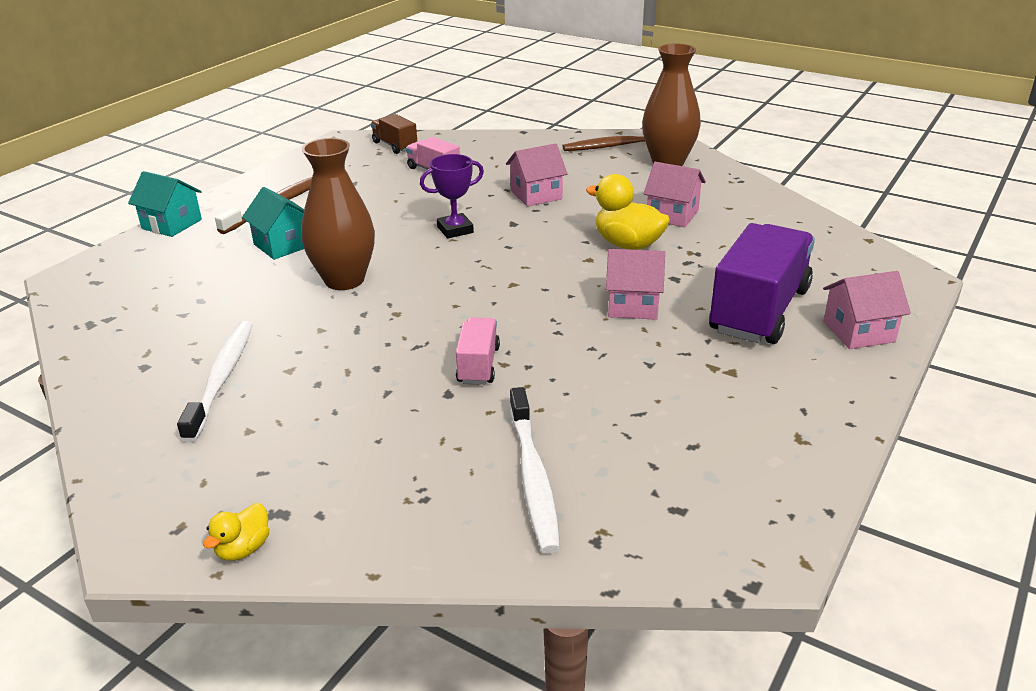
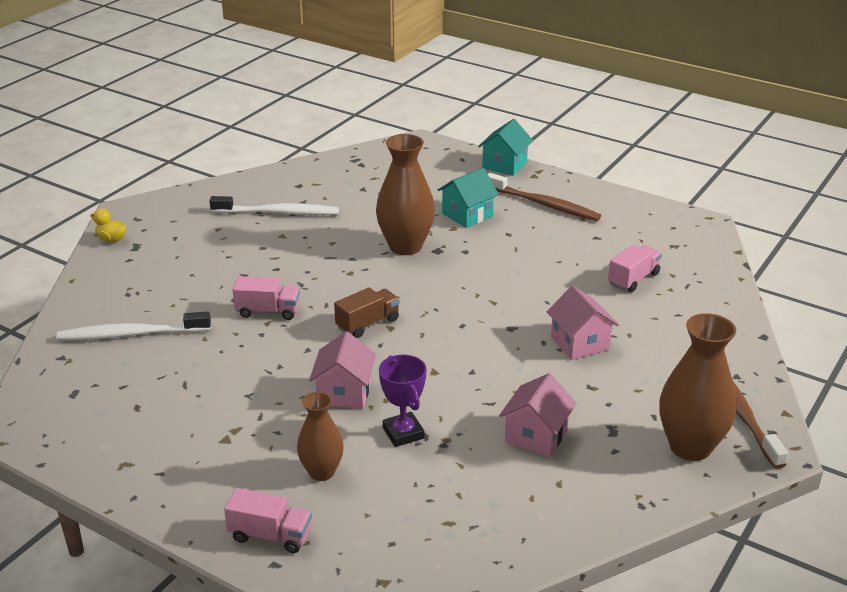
camera: 90 degrees right, 0 degrees up
(395, 146) = (695, 254): brown truck -> brown truck (368, 324)
(455, 230) = (496, 295): purple trophy -> purple trophy (403, 433)
(628, 244) = (464, 398): yellow duck -> none
(759, 310) = (321, 472): purple truck -> brown vase
(858, 332) = (270, 535): pink house -> pink truck

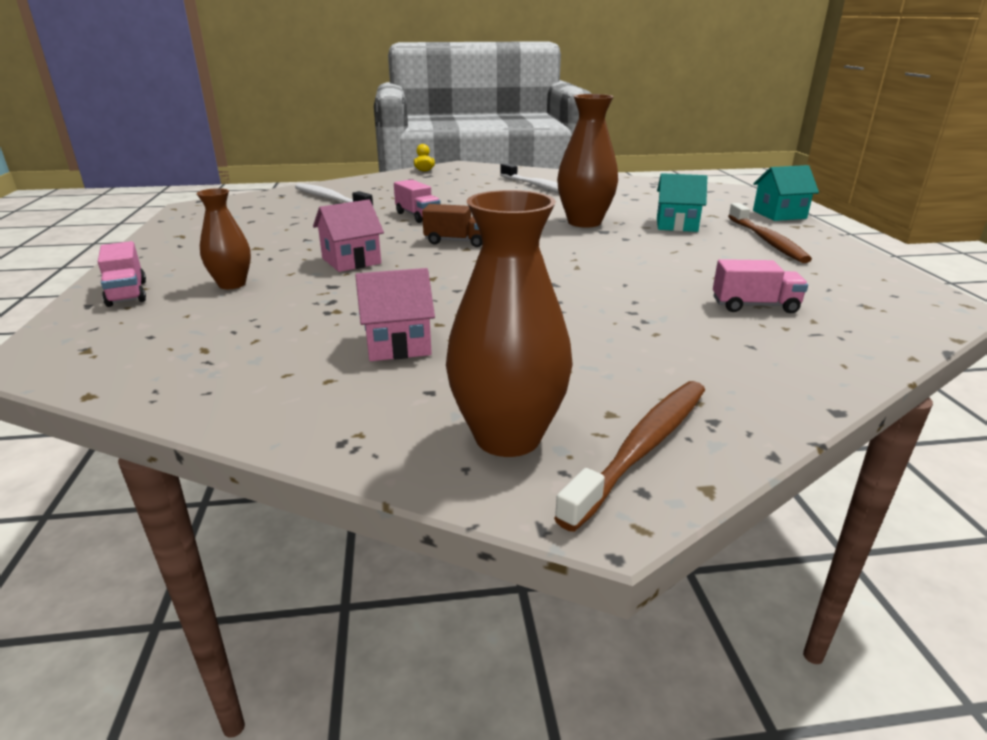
camera: 50 degrees right, 5 degrees down
(403, 433) = (323, 293): purple trophy -> none
(580, 343) = (590, 316): pink house -> none

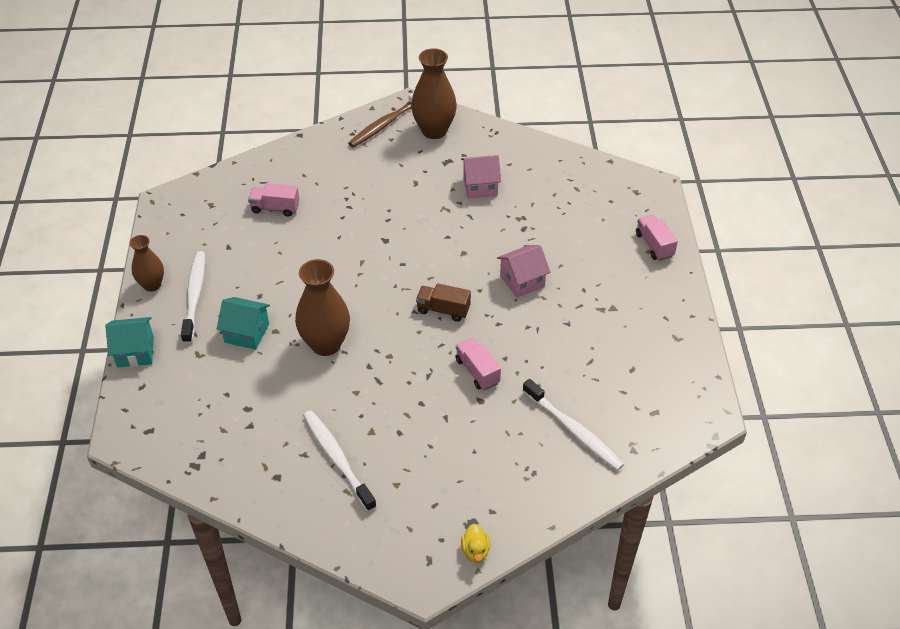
camera: 175 degrees left, 20 degrees up
(232, 284) = (593, 252): brown vase -> brown vase (152, 285)
(766, 240) = (194, 296): brown toothbrush -> white toothbrush

